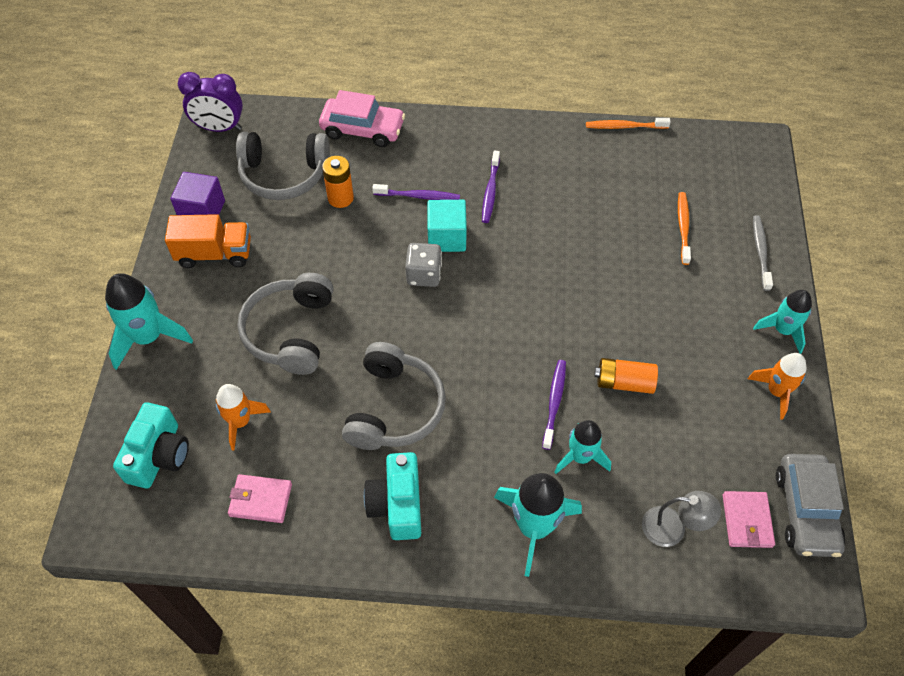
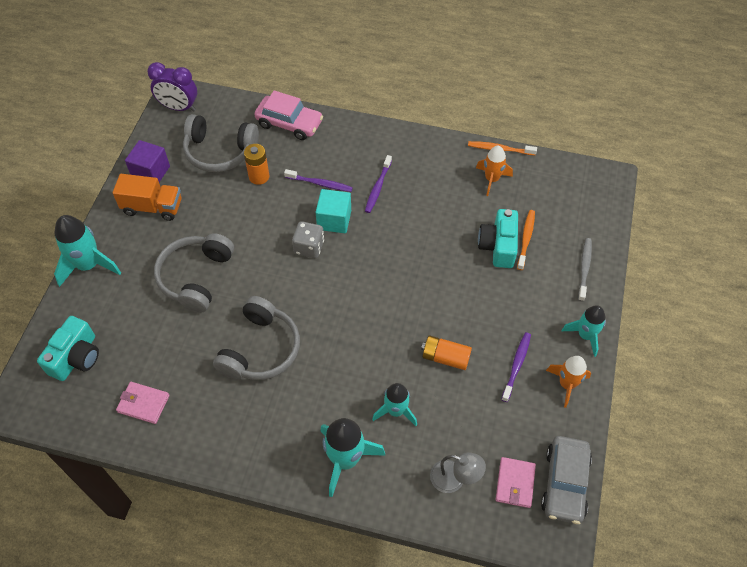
camera: 10 degrees right, 0 degrees up
(240, 422) = (142, 341): orange rocket -> orange rocket (491, 179)
(397, 504) = (245, 424): turquoise camera -> turquoise camera (498, 246)
(554, 402) = (386, 365): purple toothbrush -> purple toothbrush (516, 365)

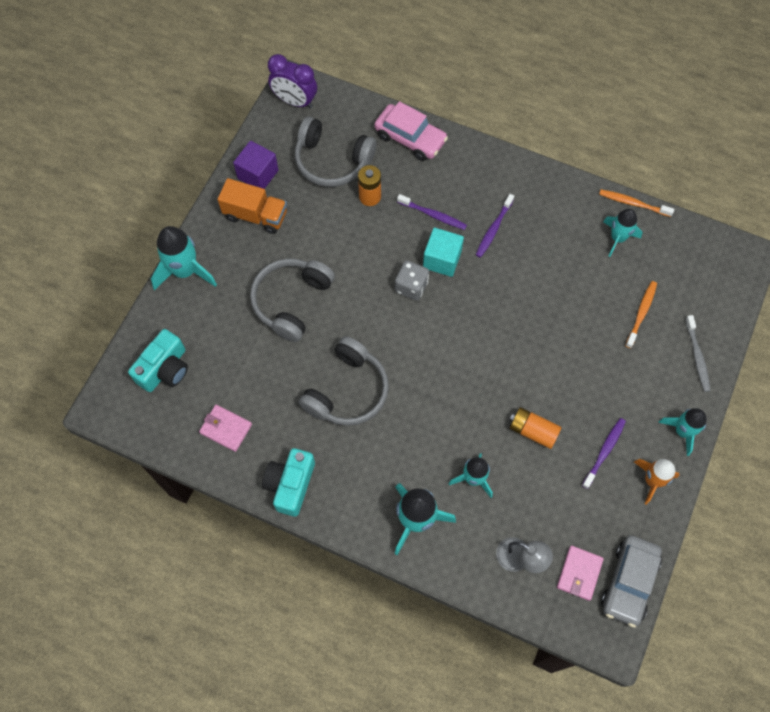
camera: 10 degrees right, 10 degrees up
(491, 179) = (617, 238): orange rocket -> turquoise rocket
(498, 246) = (610, 317): turquoise camera -> turquoise camera (290, 485)
(584, 268) = (697, 357): grey toothbrush -> grey toothbrush turned 150 degrees clockwise

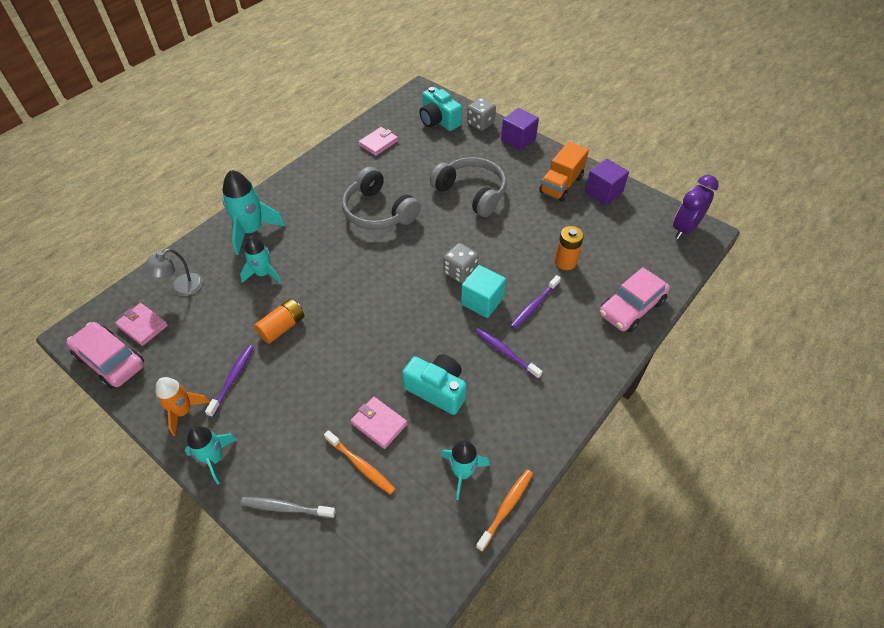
camera: 105 degrees right, 15 degrees down
(161, 318) = (480, 123): none -> grey dice
(185, 271) = (518, 139): turquoise rocket -> purple cube
(290, 485) = (319, 168): turquoise camera -> turquoise camera (437, 389)
(332, 161) = (610, 243): grey headphones -> none
(600, 311) = (379, 424): none -> pink wallet
(604, 452) = (233, 379): purple toothbrush -> purple toothbrush turned 120 degrees counterclockwise
(629, 582) = (110, 361): grey car -> pink car

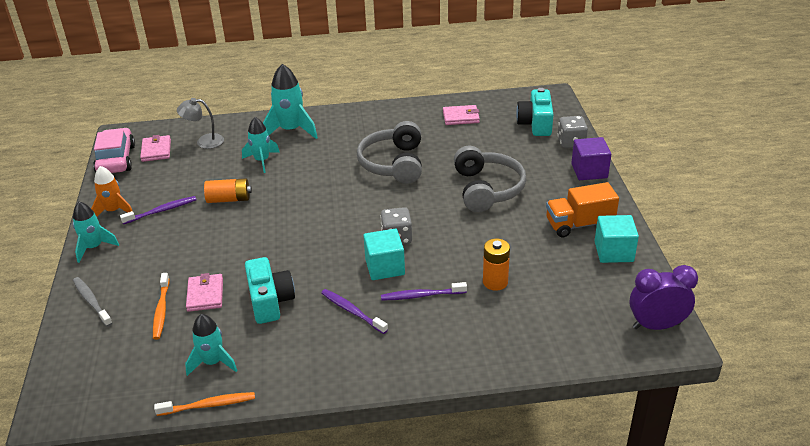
camera: 45 degrees right, 15 degrees down
(505, 352) = (352, 311): purple toothbrush -> purple toothbrush turned 45 degrees counterclockwise
(603, 192) = (613, 251): purple cube -> turquoise cube
(631, 307) = (504, 350): pink car -> none

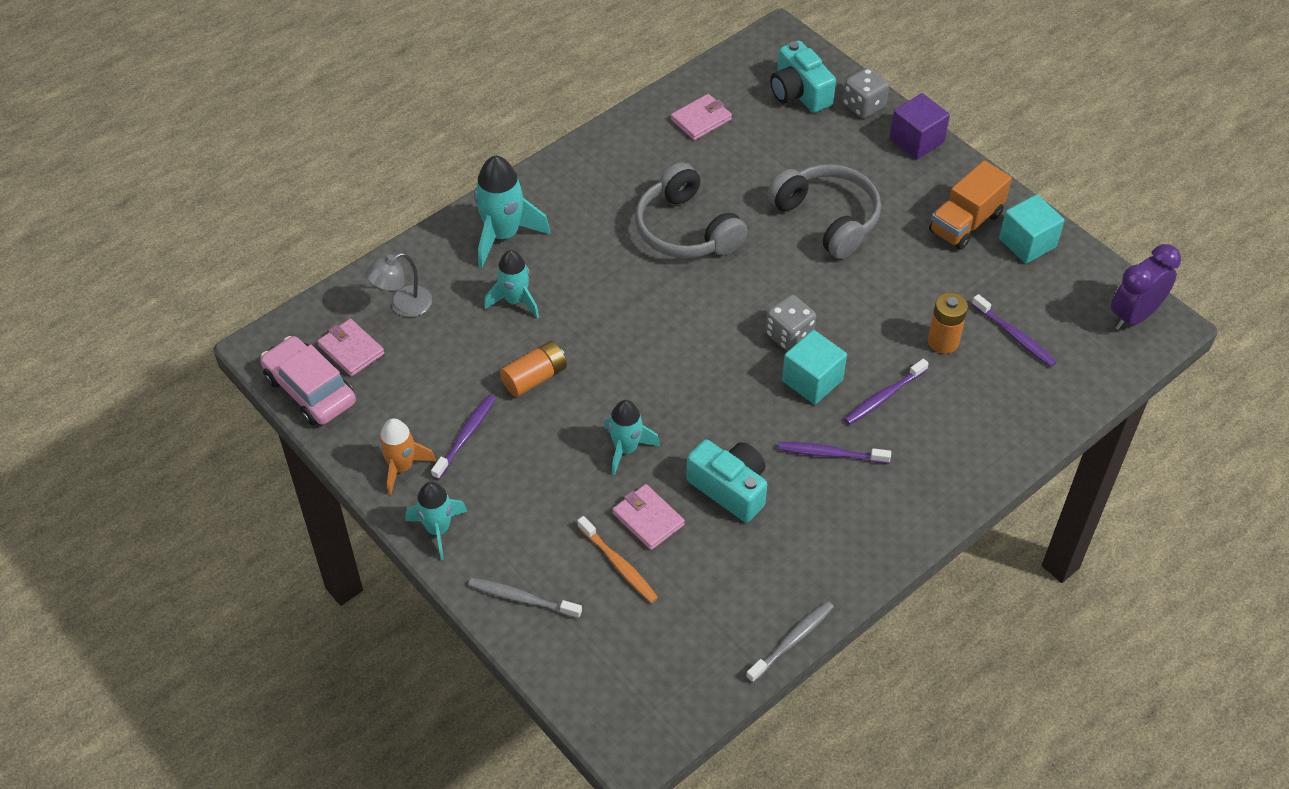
camera: 35 degrees left, 15 degrees up
(209, 405) = (792, 641): orange toothbrush -> grey toothbrush
(213, 362) = (745, 593): turquoise rocket -> turquoise rocket (626, 449)
(550, 300) = (1014, 336): none -> purple toothbrush

